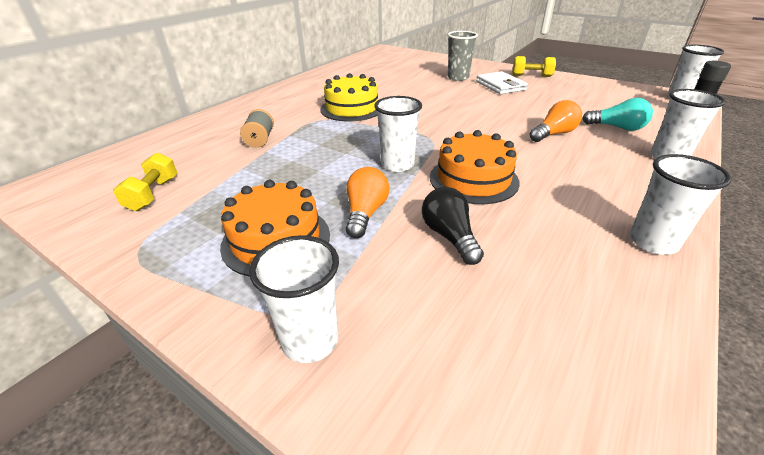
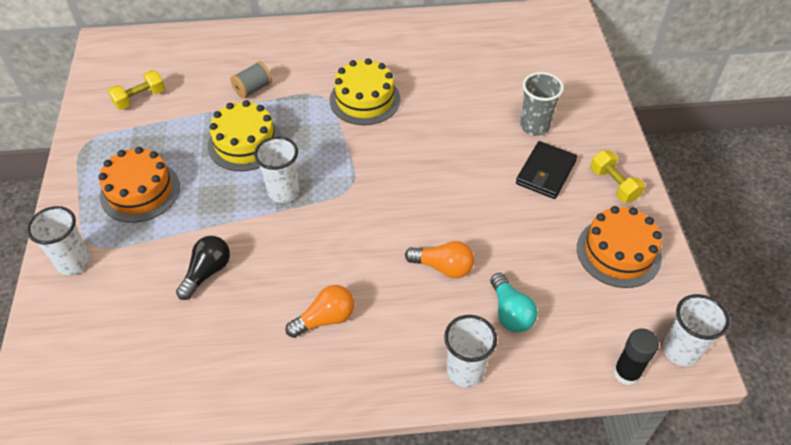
camera: 50 degrees right, 15 degrees up
(313, 162) = (245, 143): none -> yellow cake
(365, 213) = (201, 214): orange light bulb -> orange light bulb (325, 319)
(473, 179) = (298, 249): orange cake -> orange cake (618, 252)
(500, 86) = (545, 172): white wallet -> black wallet
(653, 242) = (287, 389): white cup -> none

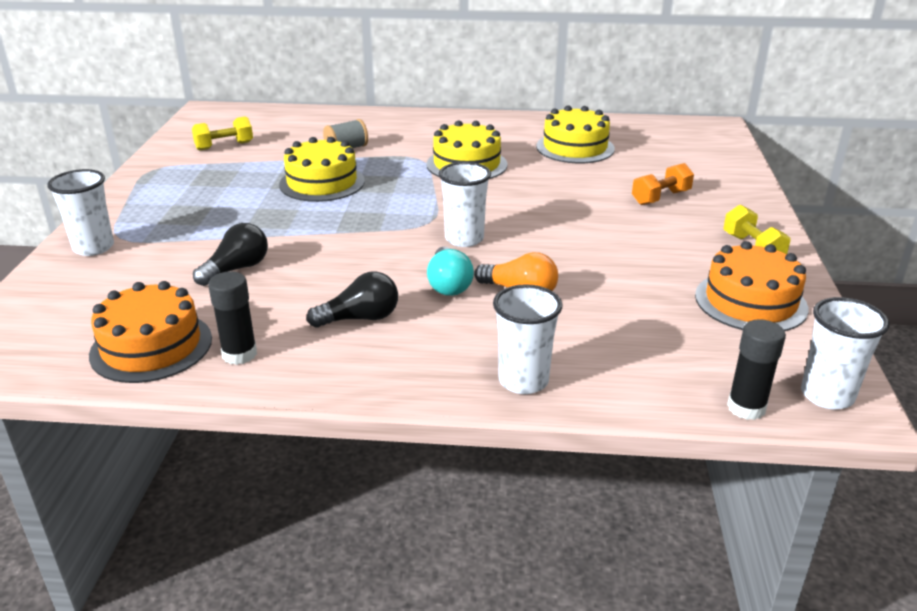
camera: 10 degrees right, 20 degrees down
(140, 191) = (192, 205): orange cake -> orange cake (151, 346)
(242, 376) = (239, 354): none -> black glue stick
(283, 192) = (350, 219): white cup -> white cup (464, 239)
(325, 319) = (360, 318): orange light bulb -> black light bulb
(453, 62) = (575, 147): none -> yellow cake
(510, 312) = (596, 337): turquoise light bulb -> turquoise light bulb (448, 284)
(534, 126) = (661, 198): grey cup -> orange dumbbell
(545, 172) = (667, 232): black wallet -> none

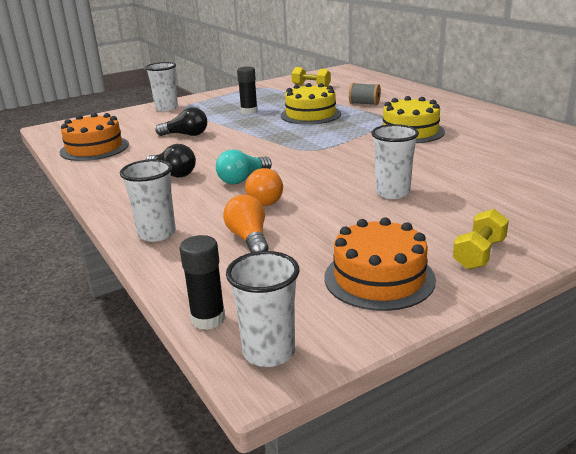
camera: 55 degrees right, 5 degrees down
(239, 354) = (106, 164): black glue stick -> black glue stick (249, 111)
(464, 239) = (306, 164): white cup -> white cup (392, 192)
(575, 147) = (513, 146): yellow cake -> none
(605, 332) = (249, 239): none -> orange light bulb
(661, 198) = (495, 196): orange dumbbell -> none

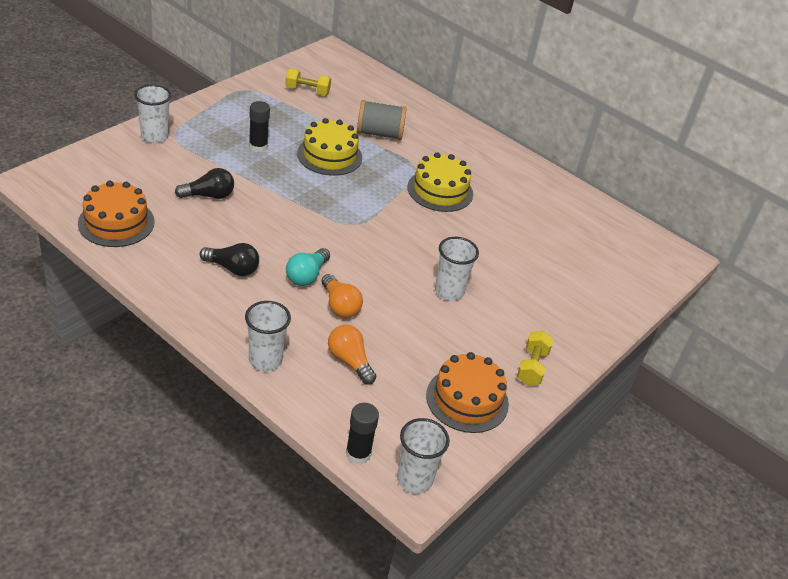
camera: 25 degrees left, 15 degrees up
(364, 104) = (379, 134): grey spool -> grey spool, size x1.51

